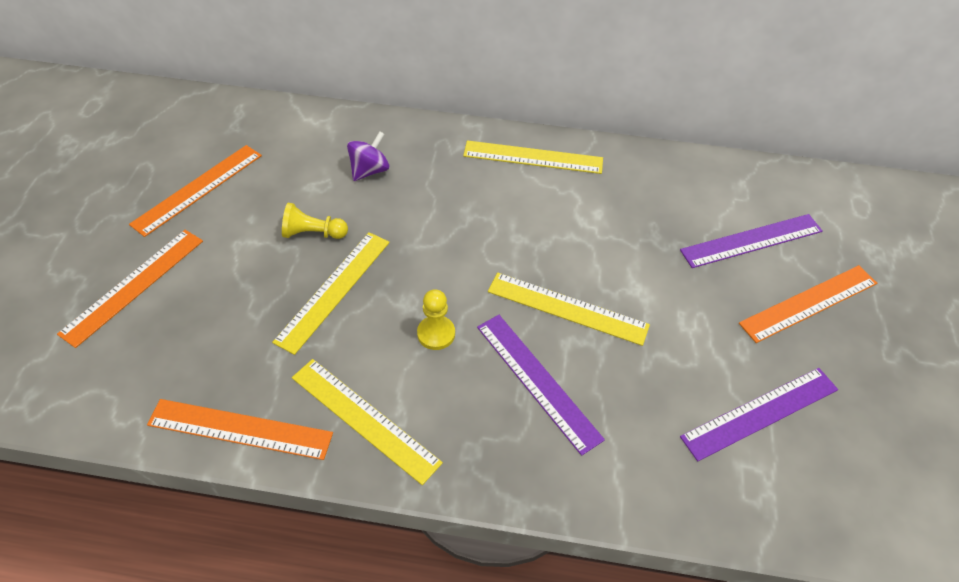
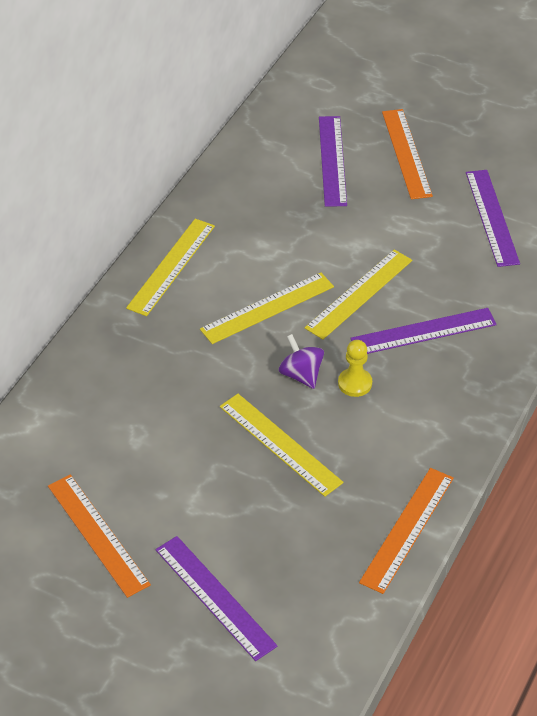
camera: 70 degrees left, 5 degrees down
(133, 285) = (214, 597): orange ruler -> purple ruler
(313, 233) = (202, 448): yellow pawn -> none
(364, 419) = (423, 446): yellow ruler -> yellow ruler (267, 308)
(369, 170) = (133, 391): purple spinning top -> purple spinning top (301, 375)

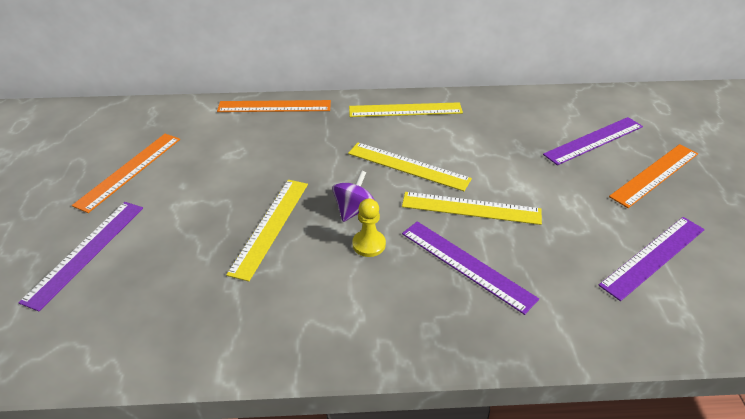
camera: 60 degrees right, 5 degrees down
(407, 529) = (214, 350): orange ruler -> orange ruler (274, 106)

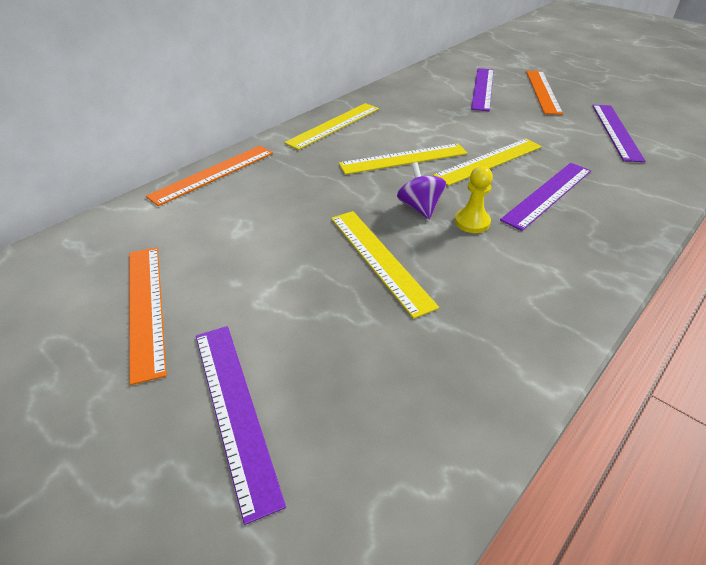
camera: 45 degrees left, 0 degrees up
(466, 265) = (548, 194): purple ruler -> purple ruler turned 45 degrees counterclockwise

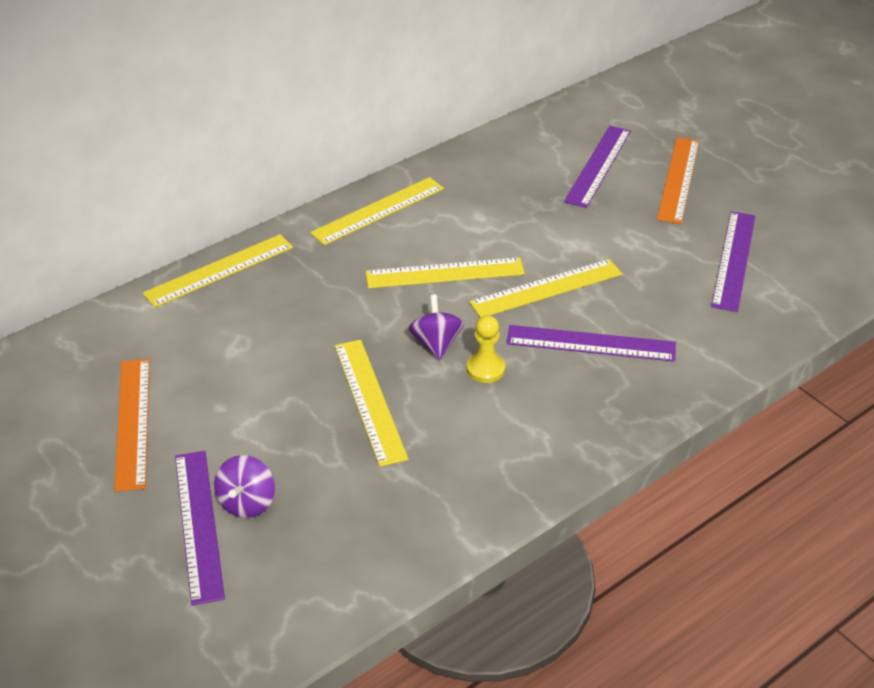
camera: 10 degrees right, 0 degrees up
(213, 174) = (219, 270): orange ruler -> yellow ruler
(285, 376) = (247, 502): none -> purple spinning top
(548, 194) = (591, 344): purple ruler -> purple ruler turned 45 degrees clockwise

